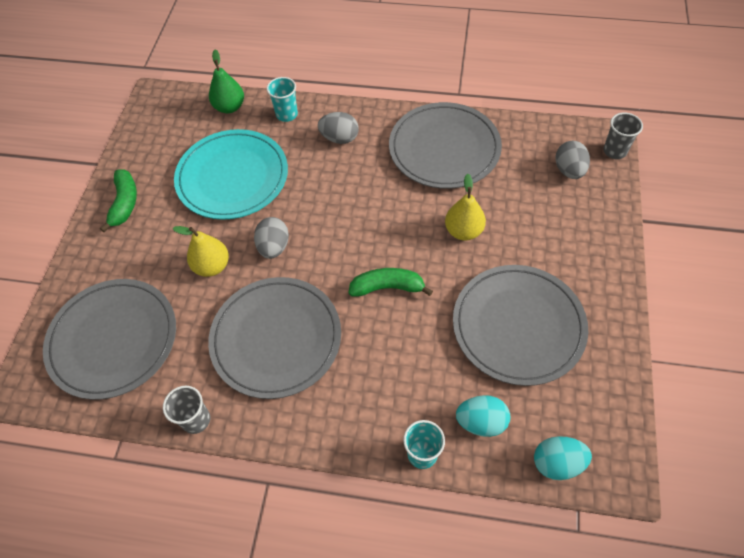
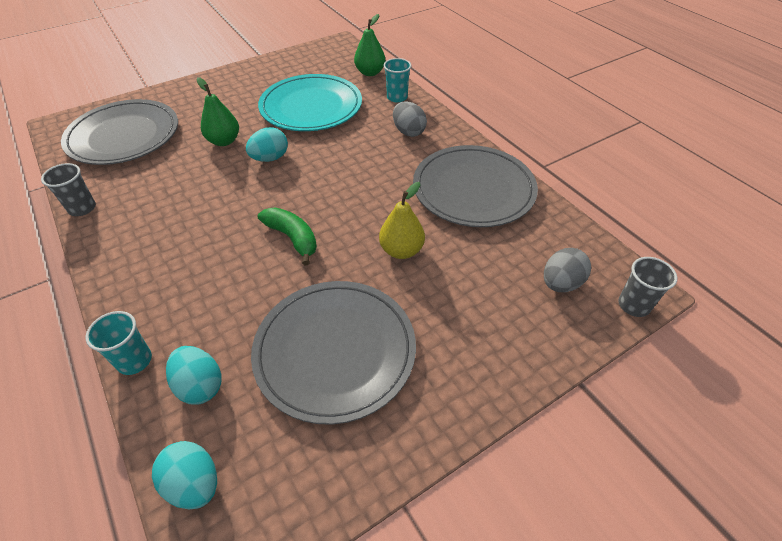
camera: 45 degrees right, 10 degrees down
(125, 203) = (239, 80): green banana -> none
(212, 266) = (224, 141): yellow pear -> green pear
(274, 247) = (270, 158): grey egg -> turquoise egg
(276, 338) = (186, 206): grey plate -> none

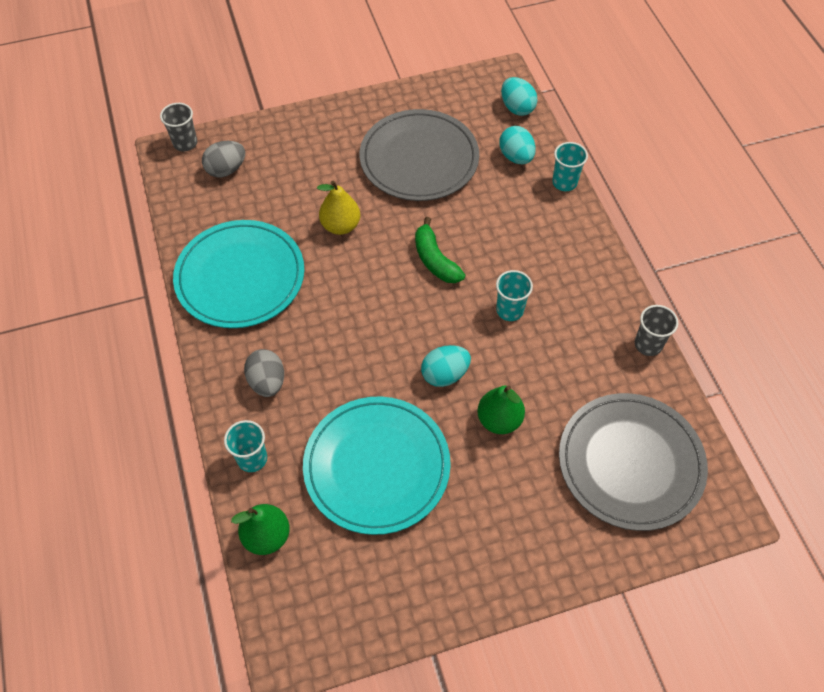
camera: 165 degrees left, 10 degrees up
(214, 210) = (509, 310): none -> turquoise cup
(473, 189) = (240, 277): grey plate -> turquoise plate

